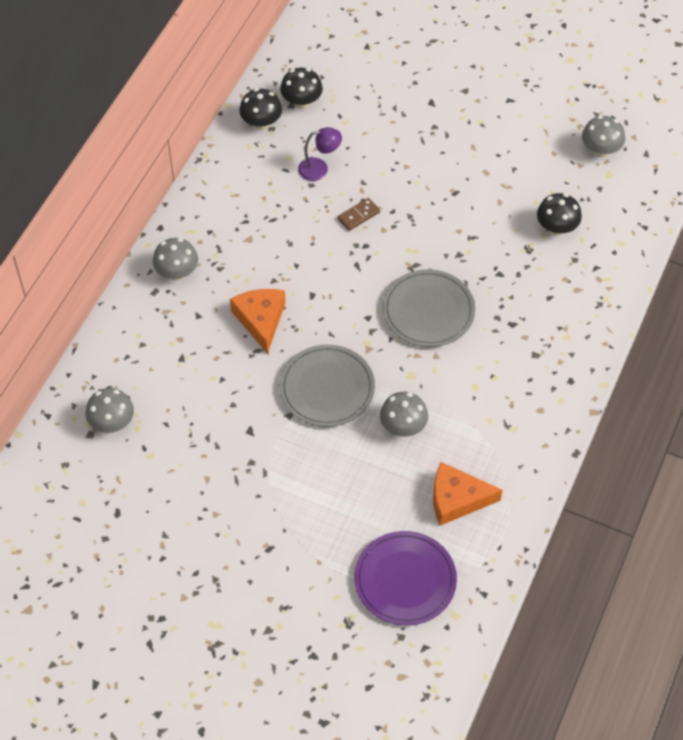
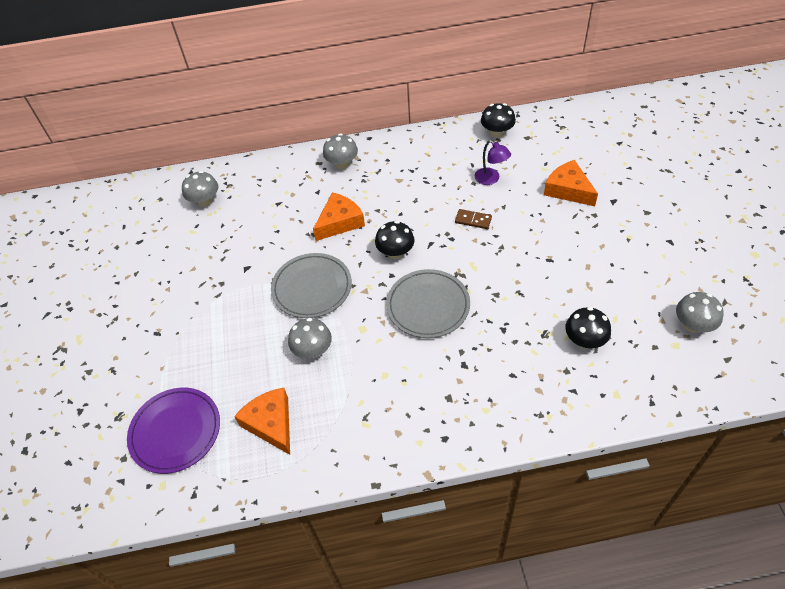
camera: 60 degrees right, 5 degrees down
(301, 101) = (535, 140): black mushroom -> black mushroom (395, 252)
(388, 123) = (568, 190): none -> orange cheese

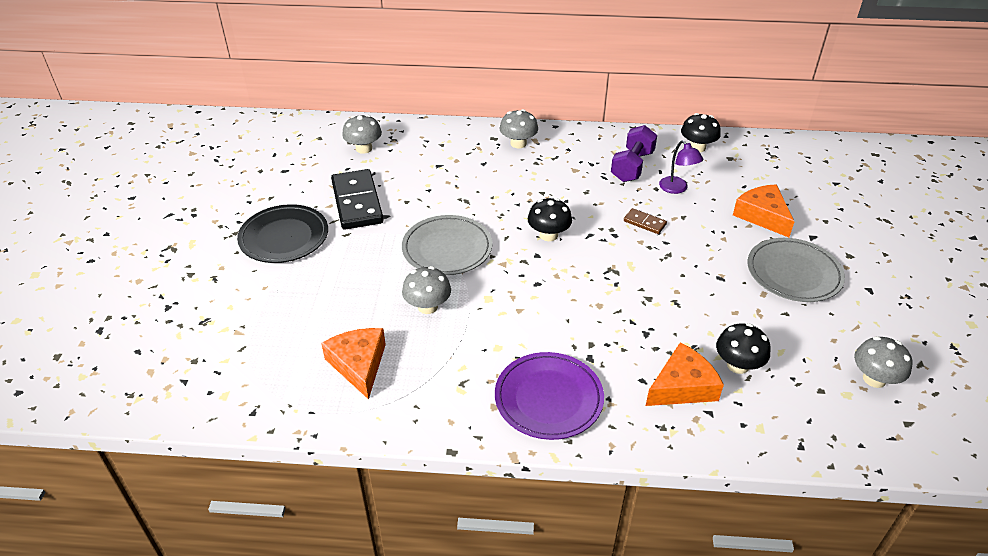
camera: 10 degrees right, 10 degrees down
(162, 312) = (284, 237): none -> black plate
(175, 431) = (256, 349): purple plate -> purple plate (548, 398)
(216, 259) = (357, 202): none -> black domino
(340, 222) = (498, 195): orange cheese -> orange cheese (682, 386)
(428, 306) = (568, 292): grey plate -> grey plate (793, 273)
(447, 165) = (632, 166): none -> purple dumbbell

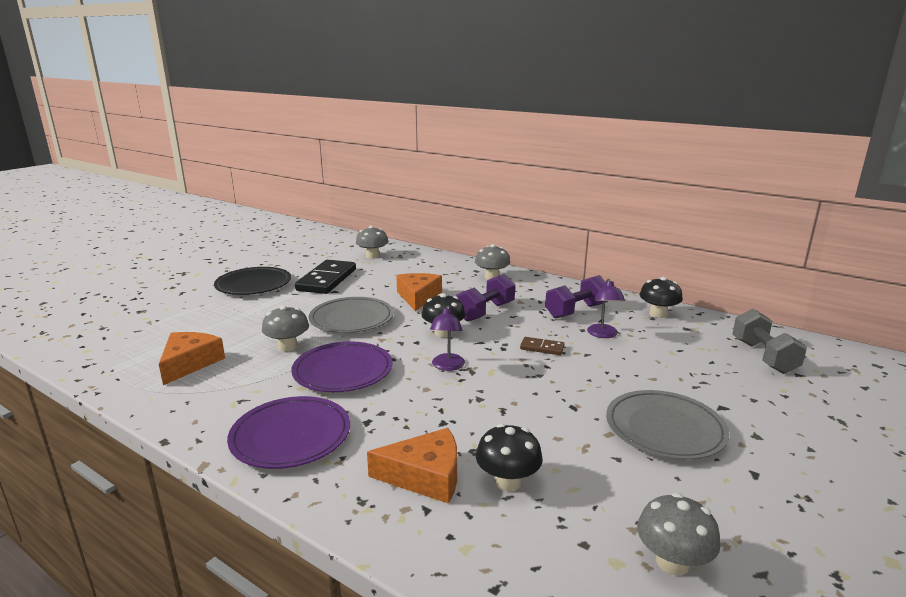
camera: 30 degrees right, 20 degrees down
(512, 315) = (343, 371): none -> purple plate
(558, 194) = (485, 312): none -> purple dumbbell
(591, 274) = (447, 366): none -> purple lamp
(644, 223) = (542, 348): brown domino -> brown domino turned 45 degrees counterclockwise
(762, 216) = (676, 375): orange cheese -> orange cheese (418, 297)
(803, 172) = (763, 356): none -> grey dumbbell

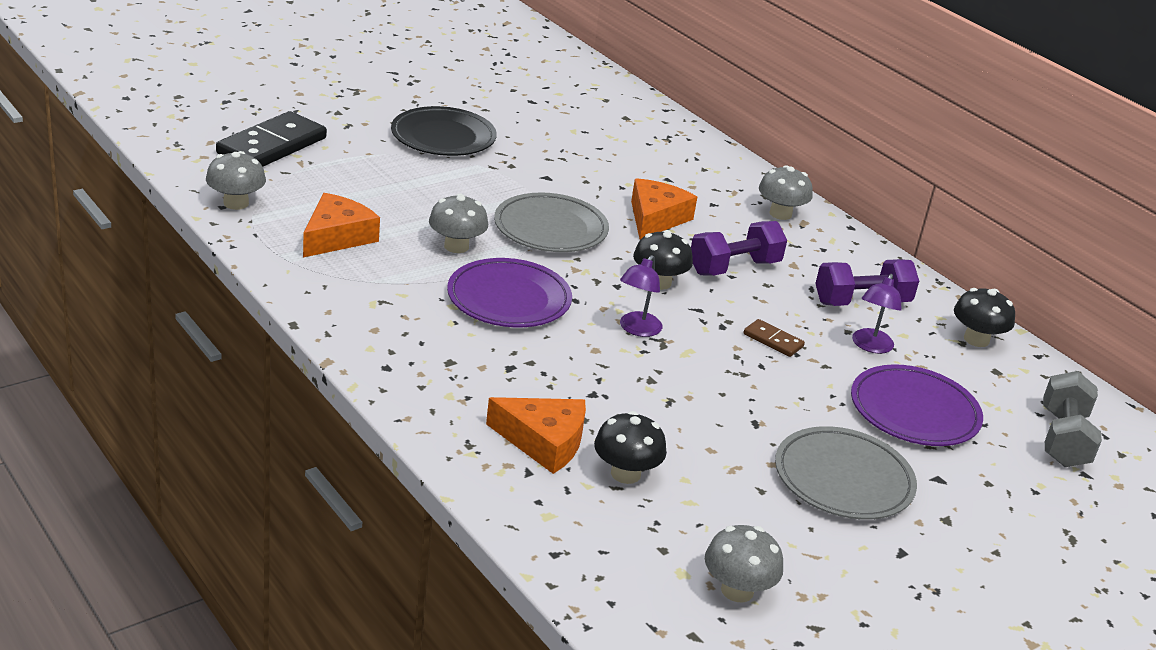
camera: 15 degrees right, 10 degrees up
(291, 436) = (423, 359): purple plate -> purple plate (914, 411)
(326, 280) = (544, 155): black domino -> black domino (272, 146)
(372, 256) = (627, 128): grey mushroom -> grey mushroom (236, 203)

